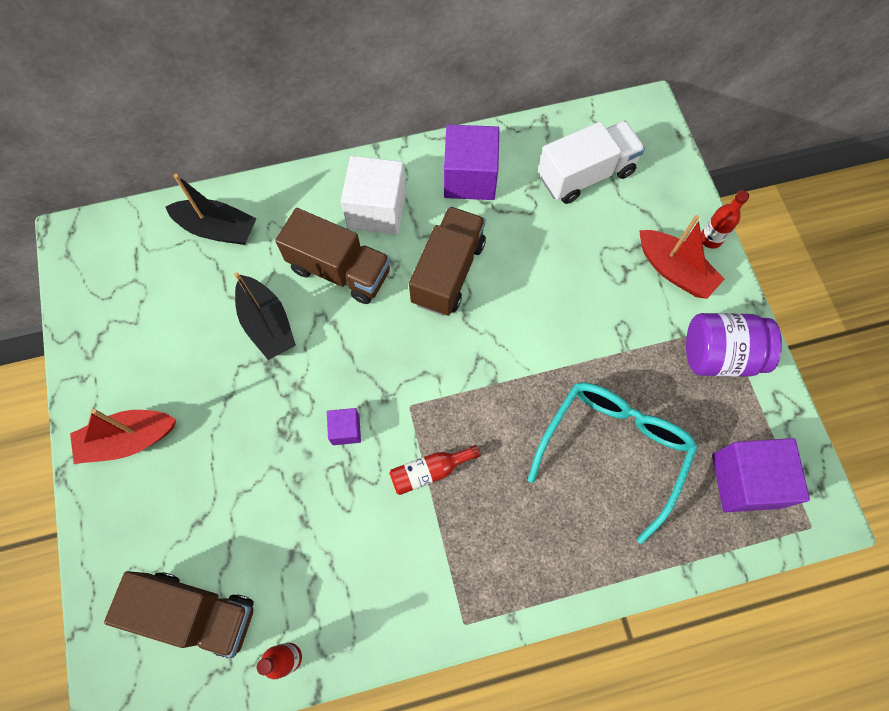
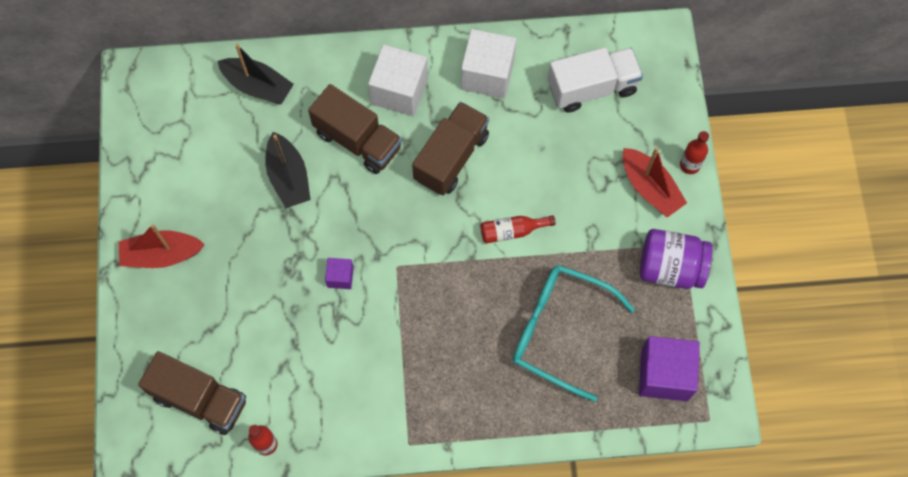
camera: 10 degrees right, 0 degrees up
(429, 471) = (403, 322): red bottle -> red bottle (512, 231)
(470, 178) = (487, 74): purple cube -> white cube
(613, 450) = (559, 331): turquoise glasses -> turquoise glasses turned 105 degrees counterclockwise

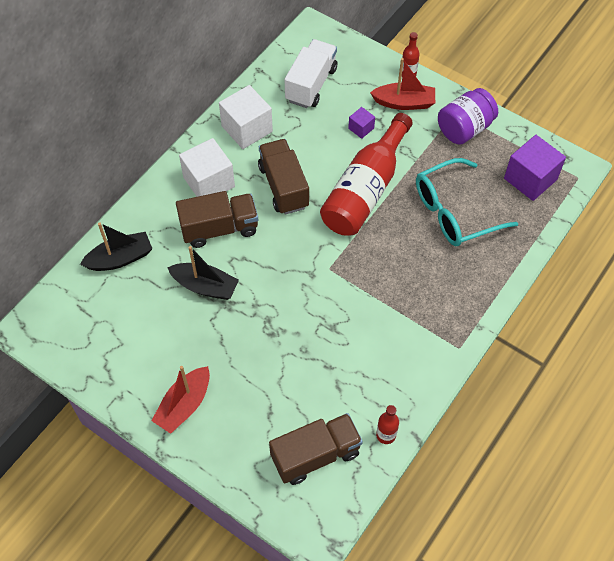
camera: 50 degrees left, 10 degrees down
(340, 277) = (306, 306): purple cube -> purple cube (361, 128)
(512, 231) = (365, 190): red bottle -> red bottle, size x2.43

